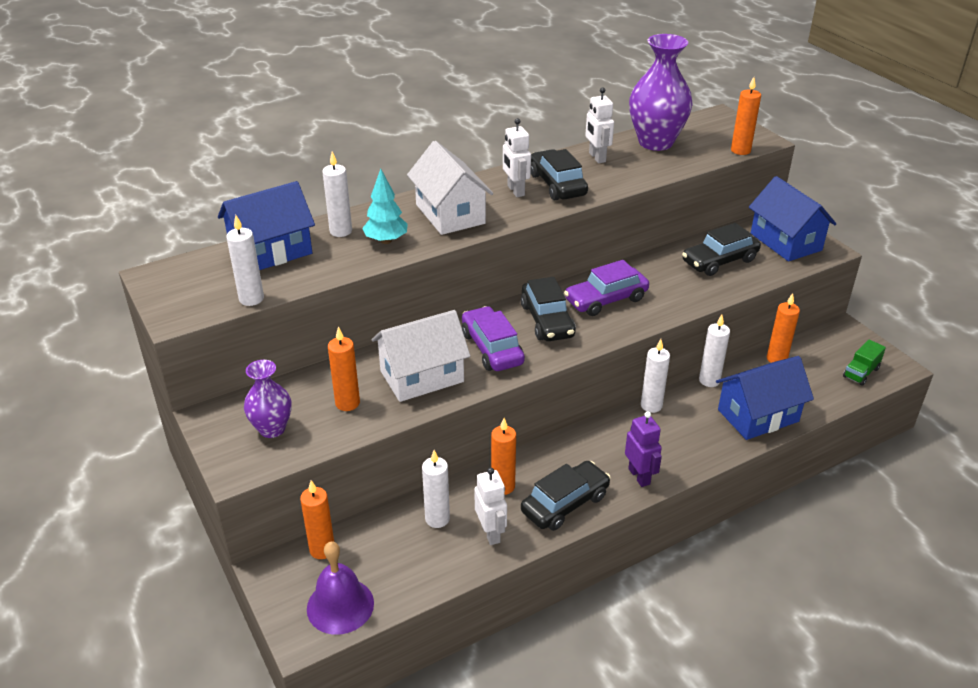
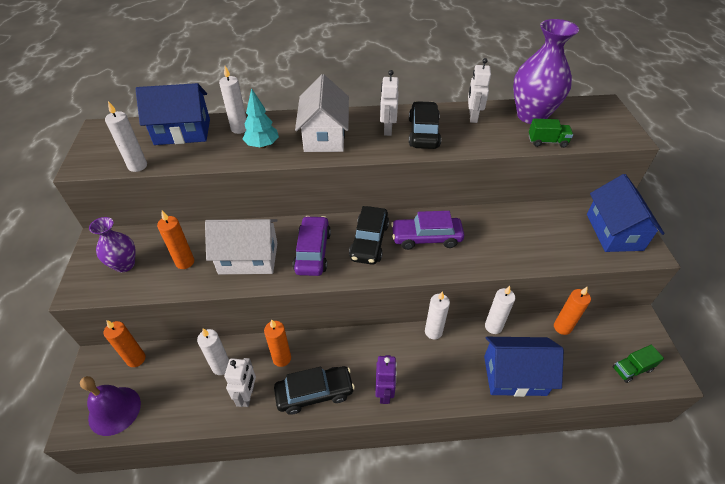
camera: 25 degrees right, 10 degrees up
(688, 163) = (547, 142): none -> green truck
(719, 261) = (543, 232): black car -> none
(740, 150) = (602, 142): orange candle -> none

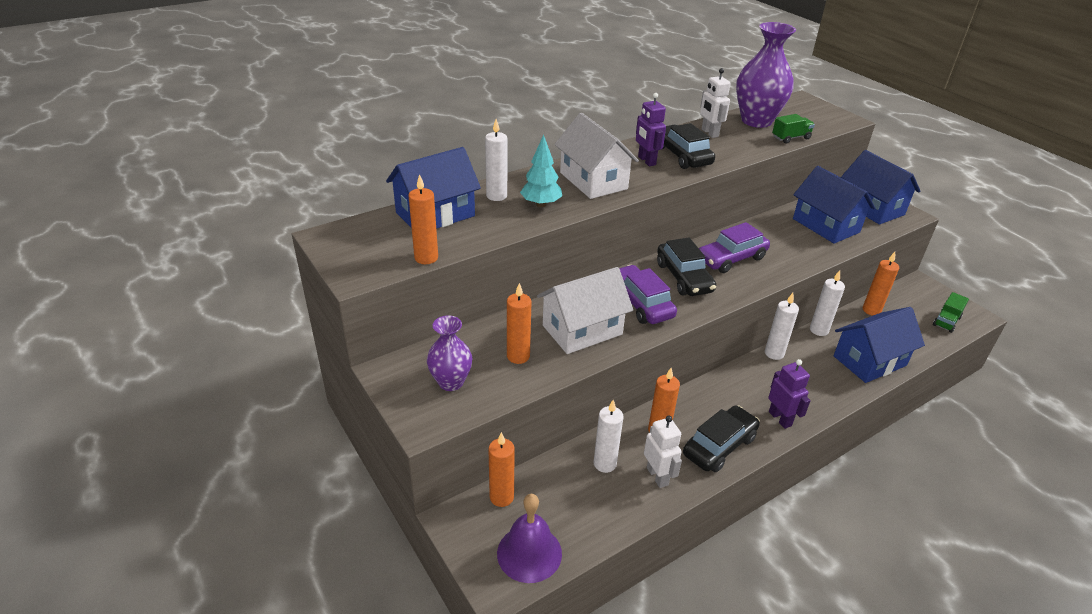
camera: 30 degrees left, 10 degrees down
(137, 166) = (426, 258): white candle -> orange candle
(387, 129) = (646, 161): white robot -> purple robot
(547, 235) = (826, 225): none -> blue house

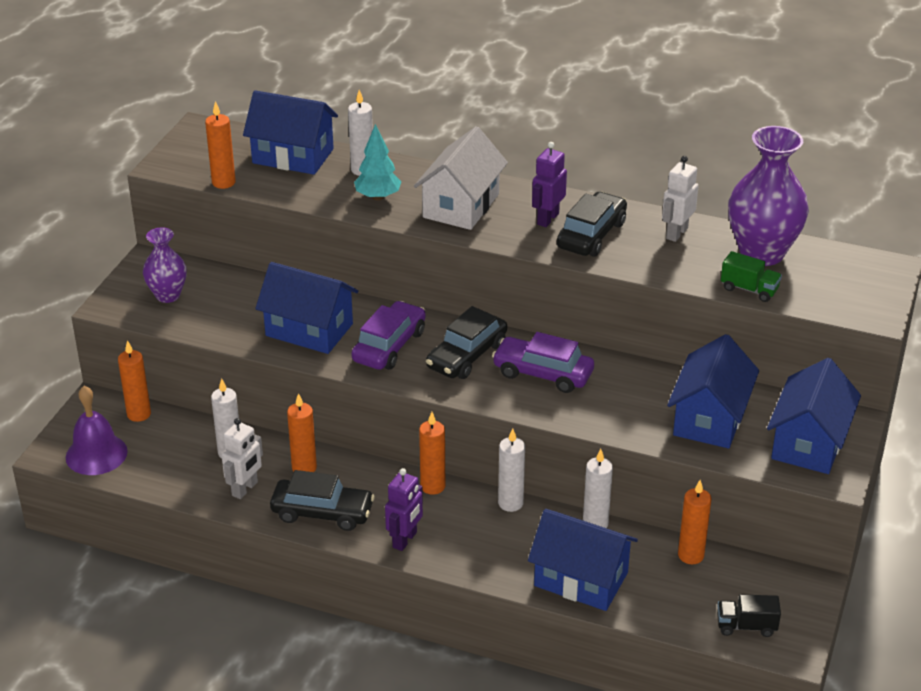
camera: 55 degrees right, 0 degrees up
(518, 356) = (235, 312): orange candle -> orange candle (432, 486)
(582, 330) = (309, 330): white house -> blue house
(946, 321) = (746, 626): green truck -> black truck

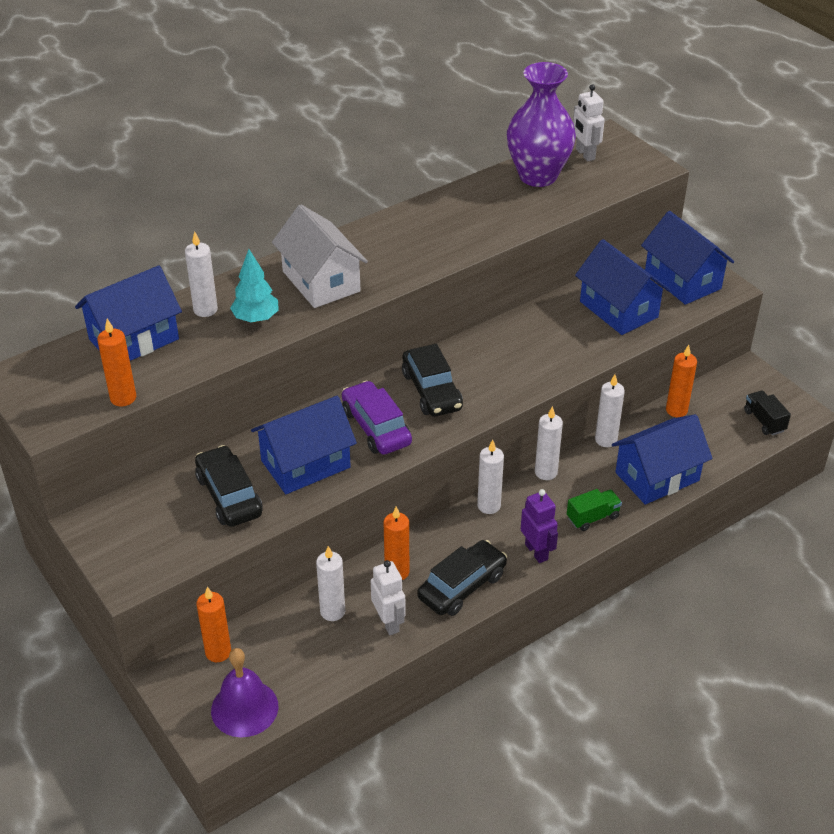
camera: 55 degrees left, 5 degrees up
(168, 295) = (157, 533): purple vase -> none
(432, 486) = (489, 506): orange candle -> white candle
(543, 373) = (492, 362): purple car -> none
(547, 219) = (389, 248): purple robot -> none
(591, 235) = (433, 237): black car -> black car (229, 495)
(676, 233) = (474, 199): white robot -> white robot (585, 154)
(746, 626) = (764, 421): black truck -> black truck turned 120 degrees clockwise
(749, 289) = (574, 202): green truck -> green truck (592, 517)

